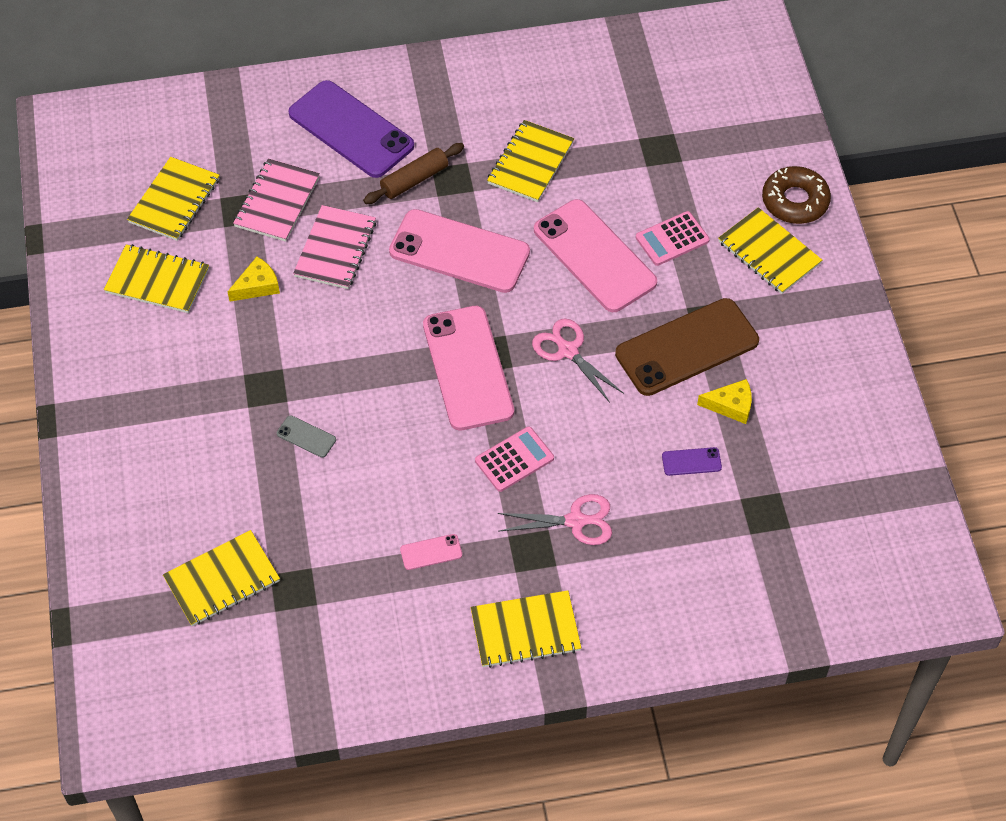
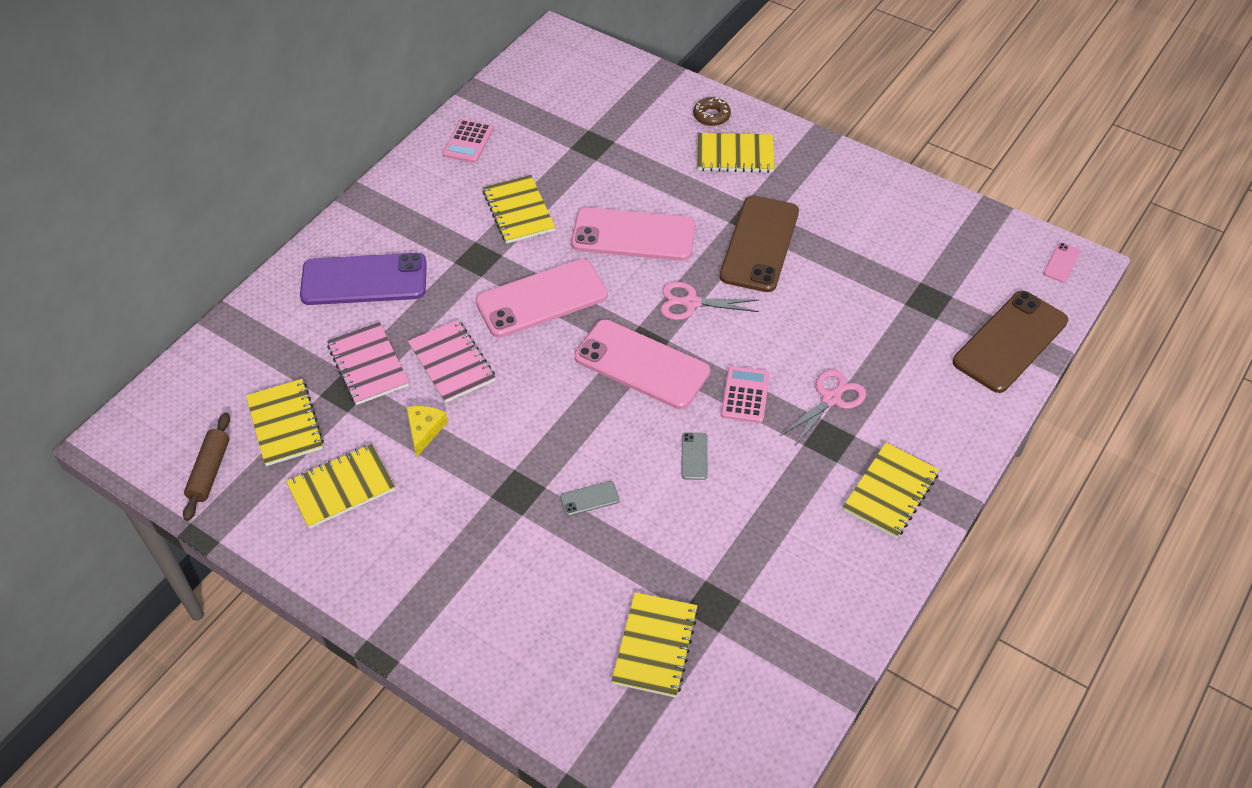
camera: 45 degrees left, 5 degrees down
(414, 180) = (451, 278): brown rolling pin -> brown rolling pin (209, 471)
(417, 472) = (694, 456): none -> grey phone
(431, 552) = (769, 498): pink phone -> pink phone (1062, 262)
(672, 239) = (668, 189): pink calculator -> pink calculator (468, 142)
(691, 462) = (850, 306): purple phone -> none
(731, 405) = (828, 256): yellow cheese -> none
(786, 606) = (1010, 342): none -> brown phone
(795, 201) = (711, 116): brown donut -> brown donut, size x0.65

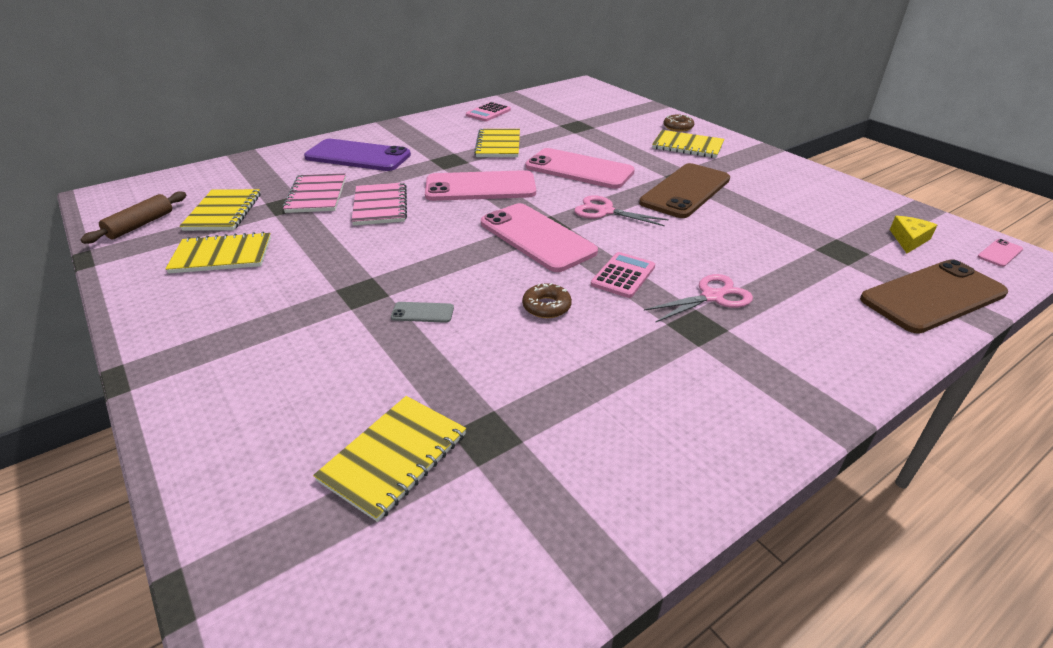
camera: 20 degrees right, 15 degrees down
(424, 430) = (321, 237): yellow cheese -> yellow cheese (909, 239)
(694, 456) = (546, 306): grey phone -> brown donut
(890, 492) = (754, 387): yellow notebook -> none

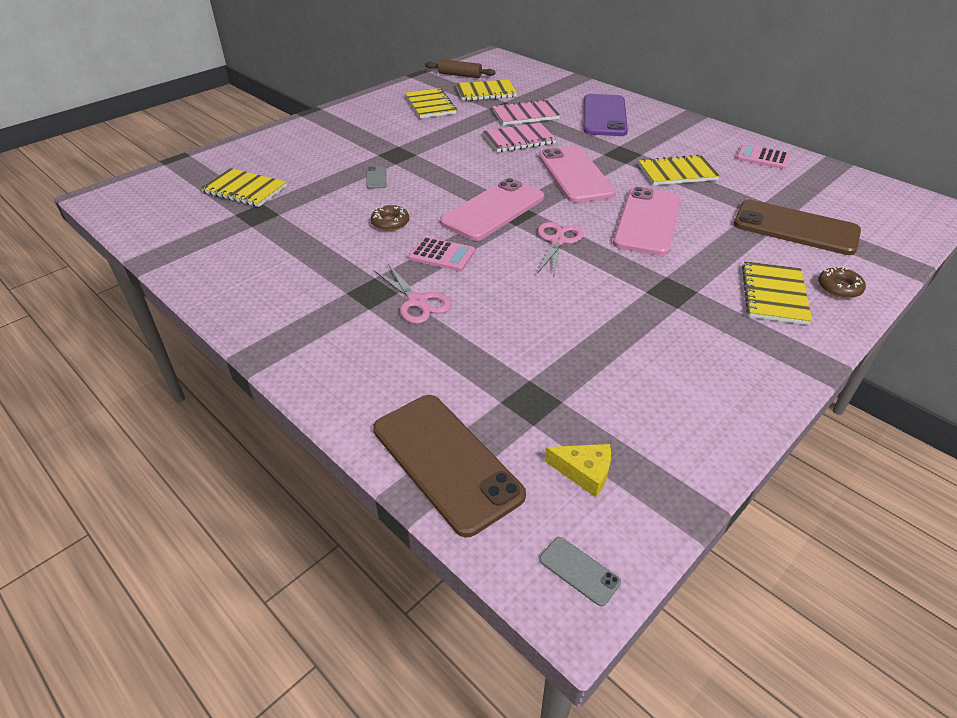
camera: 80 degrees right, 5 degrees up
(685, 191) = (632, 290): brown phone -> brown phone (795, 228)
(1000, 253) = (579, 571): pink phone -> grey phone

